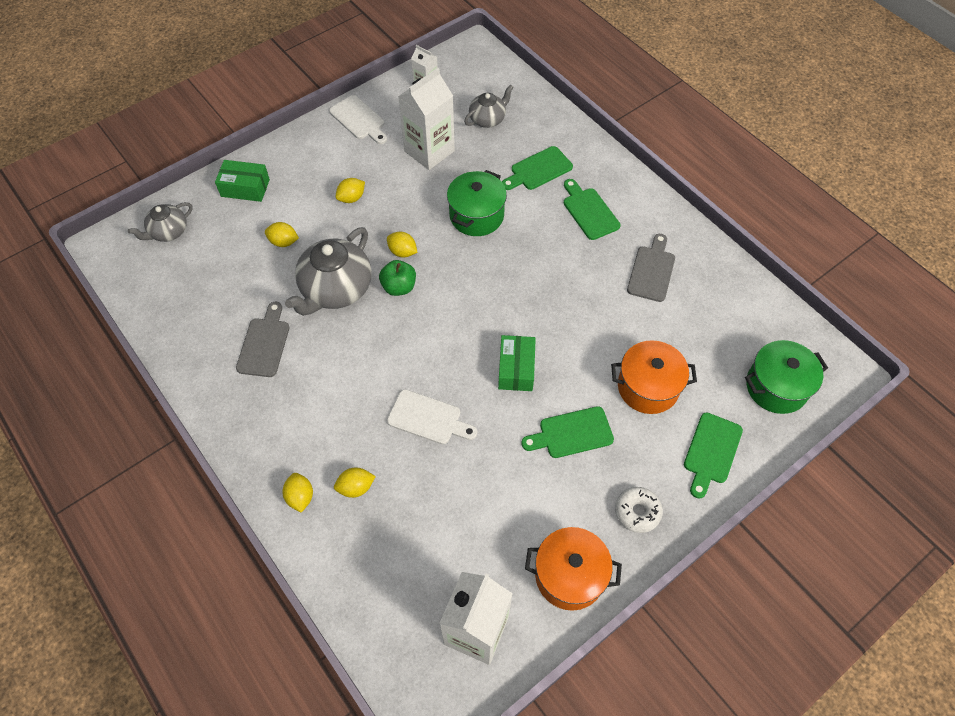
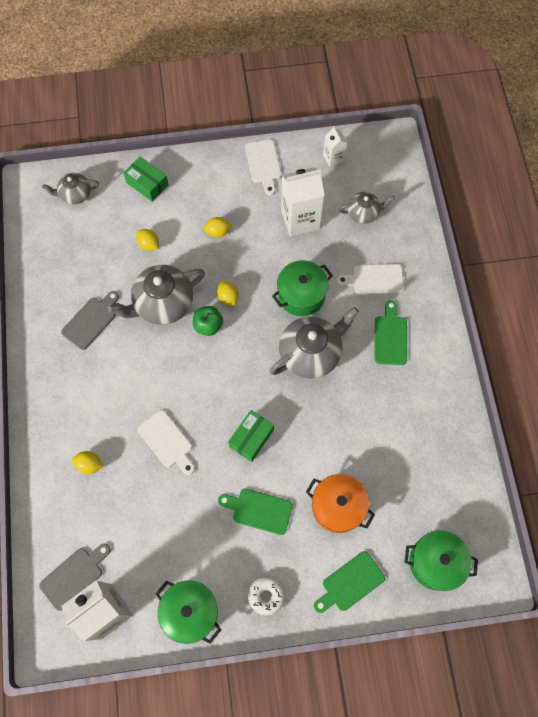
camera: 30 degrees right, 10 degrees up
(300, 497) = (51, 450): yellow lemon -> none
(522, 262) = (311, 353): none -> grey teapot
(538, 170) = (374, 279): green cutting board -> white cutting board
(569, 575) = (190, 612): orange pot -> green pot
(651, 271) = (405, 414): grey cutting board -> grey cutting board (74, 576)

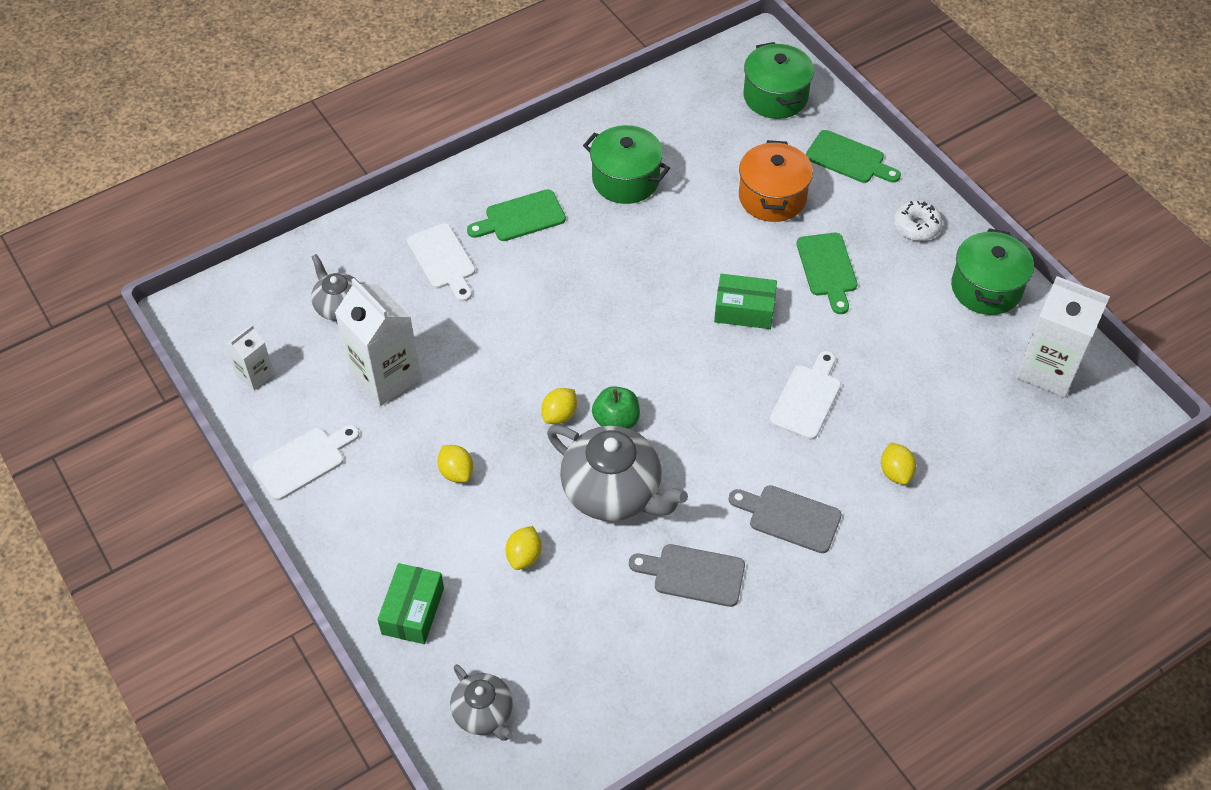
camera: 115 degrees left, 15 degrees down
(74, 576) = (1037, 422): grey cutting board -> grey cutting board (789, 517)
(301, 295) = (510, 331): green pot -> green pot (625, 180)
(311, 353) = (591, 290): grey teapot -> none

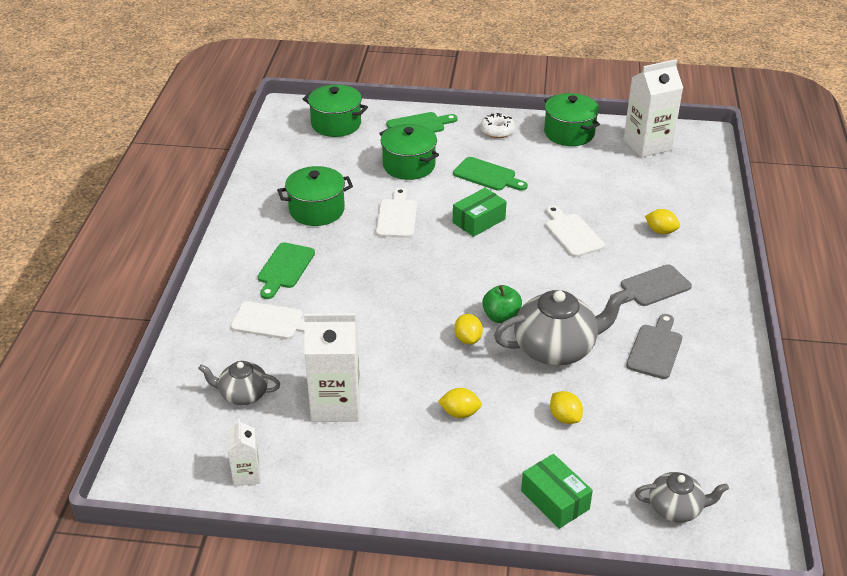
camera: 50 degrees left, 15 degrees down
(303, 461) = (359, 490): white cutting board -> white cutting board (397, 216)
(693, 574) = (655, 349): grey cutting board -> grey cutting board turned 150 degrees clockwise
(772, 197) = (409, 165): orange pot -> green pot

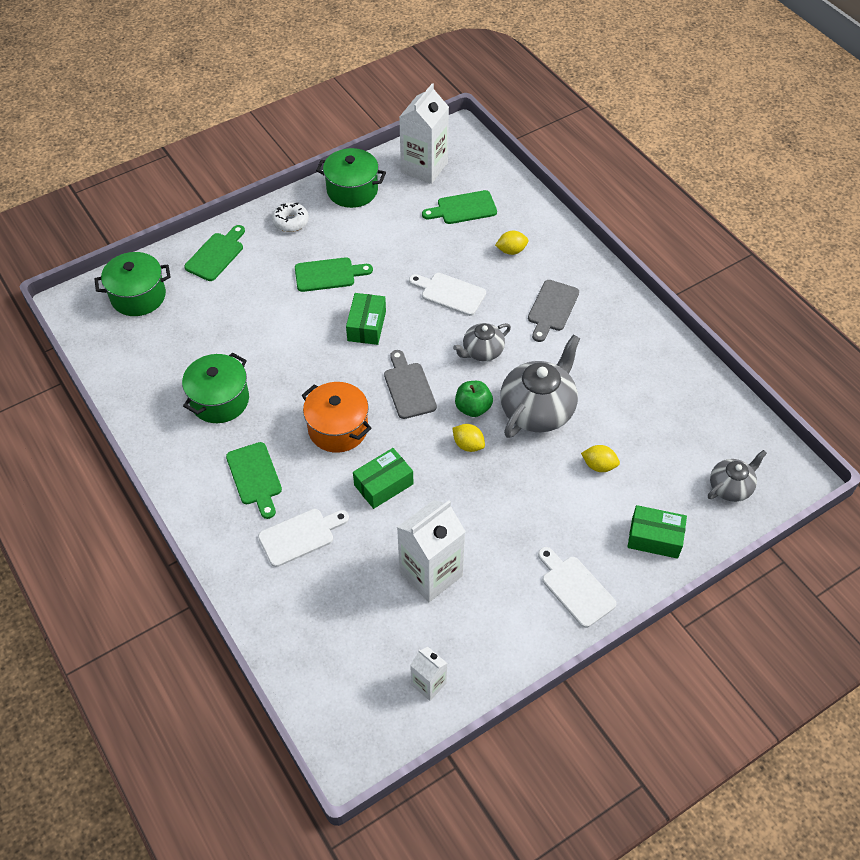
camera: 40 degrees left, 15 degrees up
(243, 394) = (350, 618): grey teapot -> grey teapot (482, 351)
(370, 326) = (383, 484): none -> green box
(379, 272) = (338, 428): none -> orange pot
(397, 216) = (295, 363): white cutting board -> white cutting board (575, 588)
(409, 165) = (252, 303): green pot -> none
(460, 413) = (526, 514): yellow lemon -> none
(650, 185) = (463, 208): none -> green cutting board
(655, 349) = (603, 363): grey cutting board -> grey cutting board (408, 387)

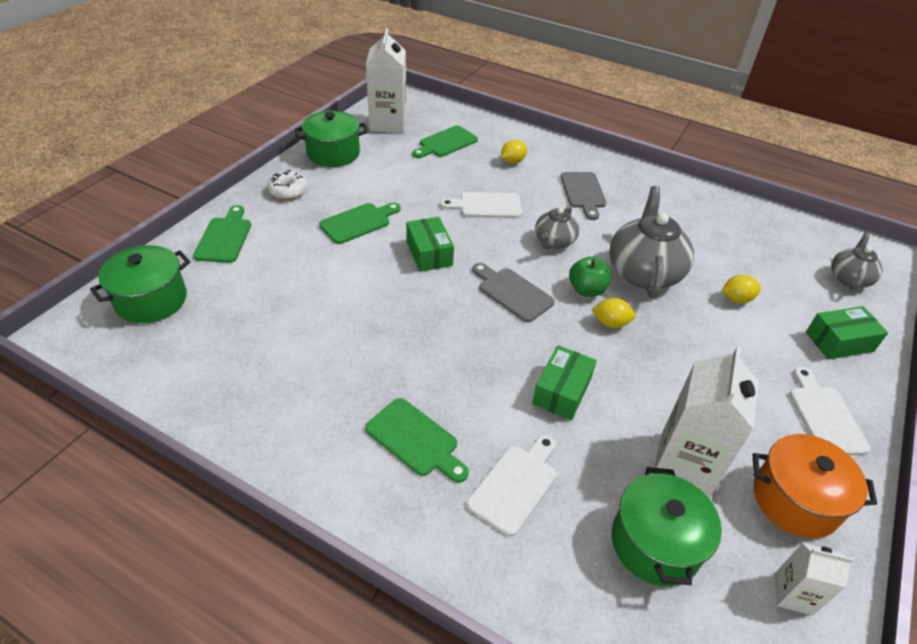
camera: 30 degrees left, 10 degrees down
(219, 400) = (317, 373): green pot -> green pot (655, 543)
(338, 428) = (471, 354): orange pot -> orange pot (795, 500)
(575, 588) = (824, 416): white cutting board -> white cutting board turned 60 degrees clockwise

